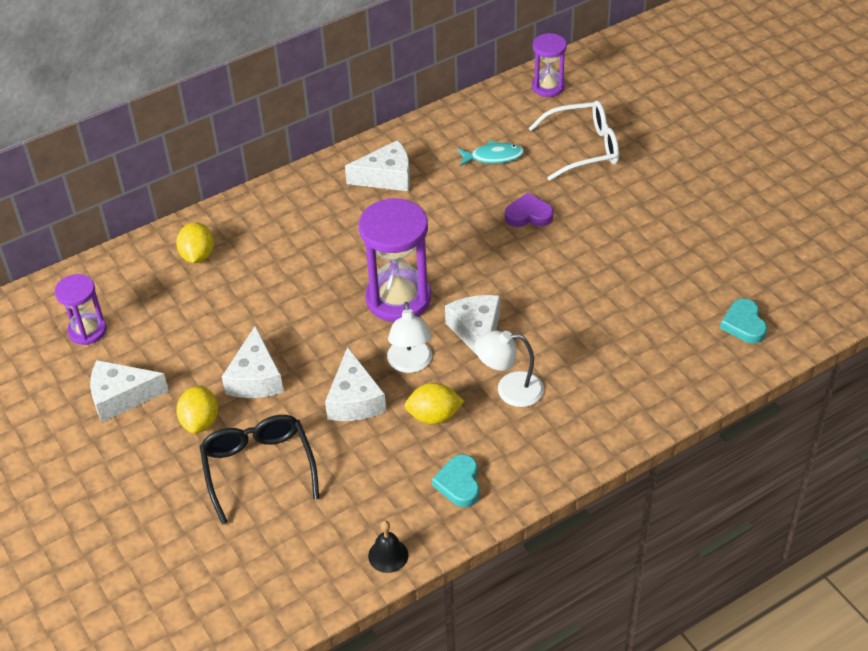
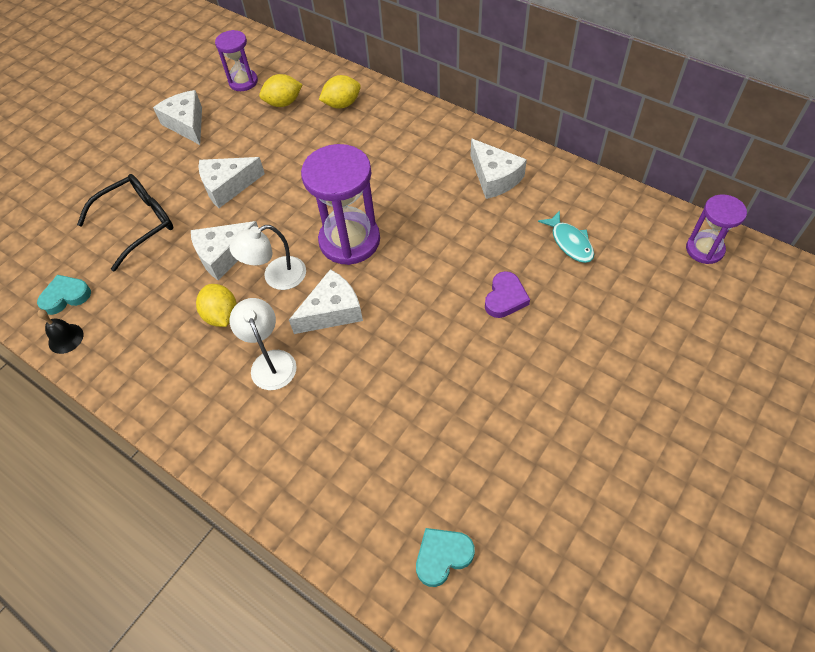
camera: 70 degrees right, 10 degrees up
(200, 422) = (175, 173): yellow lemon -> yellow lemon (283, 103)
(459, 483) = (150, 361): turquoise heart -> turquoise heart (66, 296)
(528, 215) = (505, 298): purple heart -> purple heart turned 45 degrees clockwise
(584, 148) = (632, 311): white glasses -> none

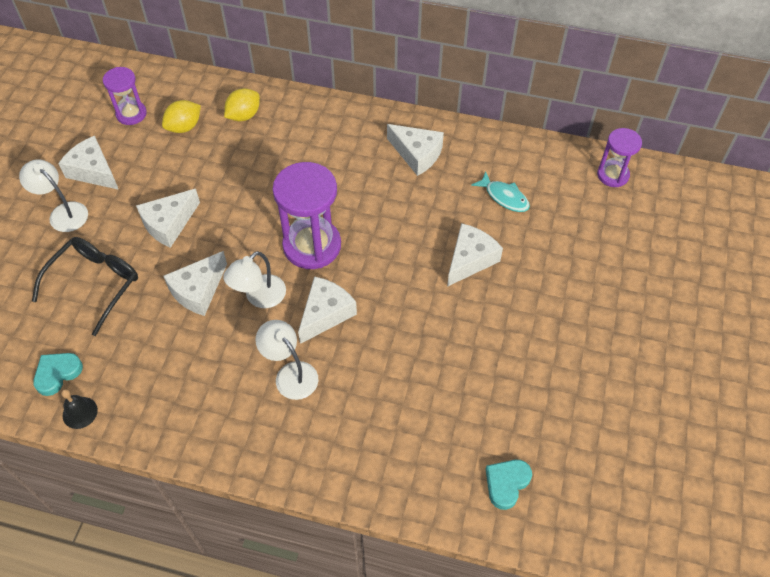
camera: 25 degrees left, 0 degrees up
(143, 154) = (63, 212): none -> white lamp
(222, 315) = (224, 347): yellow lemon -> none
(505, 298) = (470, 260): purple heart -> white cheese

